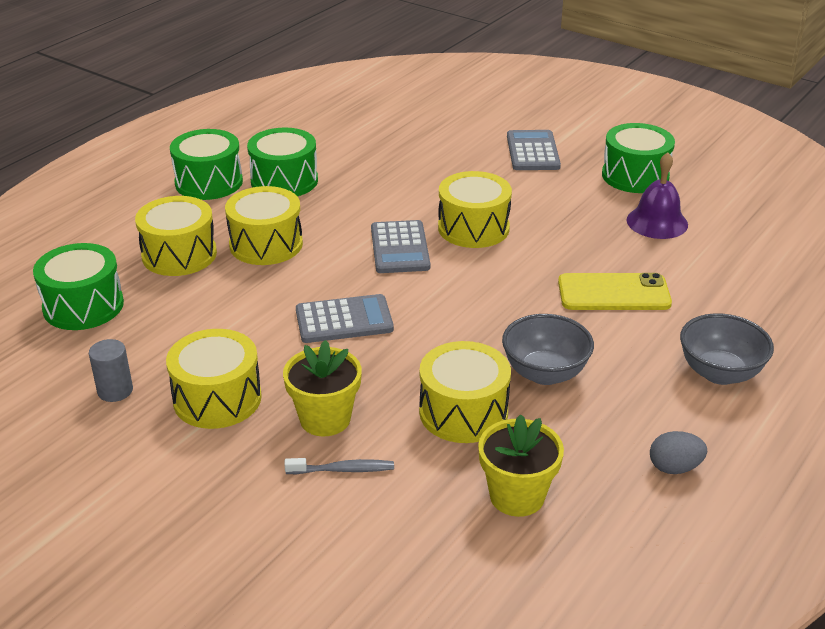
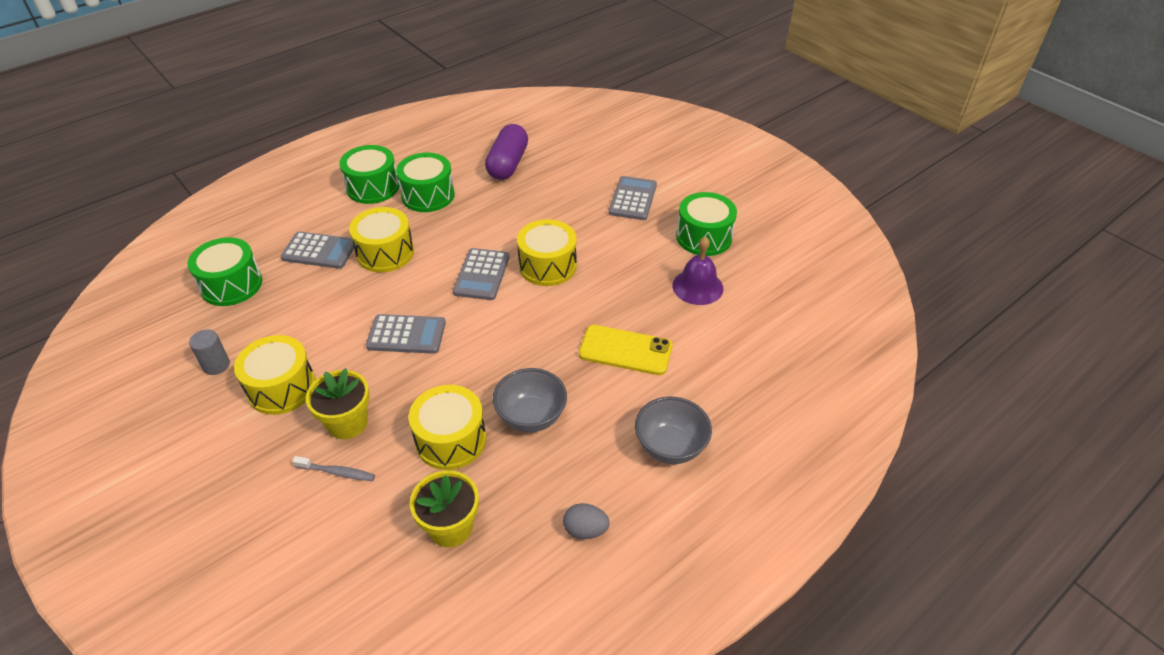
camera: 15 degrees right, 10 degrees up
(179, 255) = (319, 251): yellow drum -> grey calculator
(364, 138) = (508, 164): none -> purple capsule

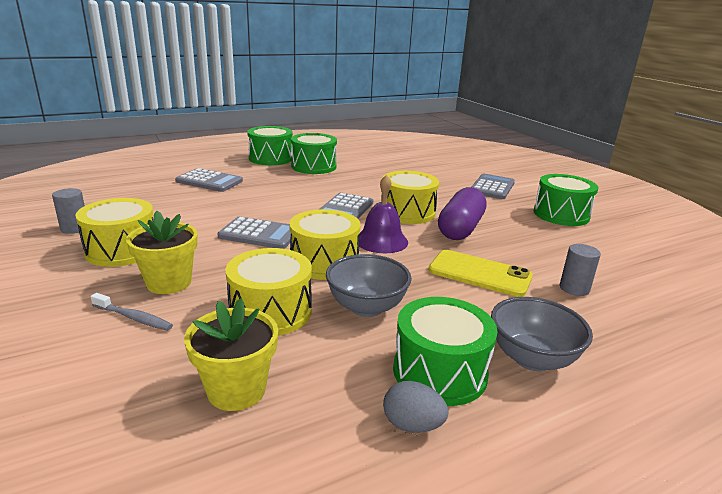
camera: 10 degrees right, 20 degrees down
(231, 285) = (125, 188): green drum -> green drum (439, 372)
(385, 253) = (264, 188): yellow drum -> yellow drum (324, 262)
(508, 164) = (385, 160): purple capsule -> purple capsule (460, 229)
(697, 287) = (557, 242): purple bell -> purple bell (381, 241)
(709, 353) = (574, 288): none -> grey cylinder

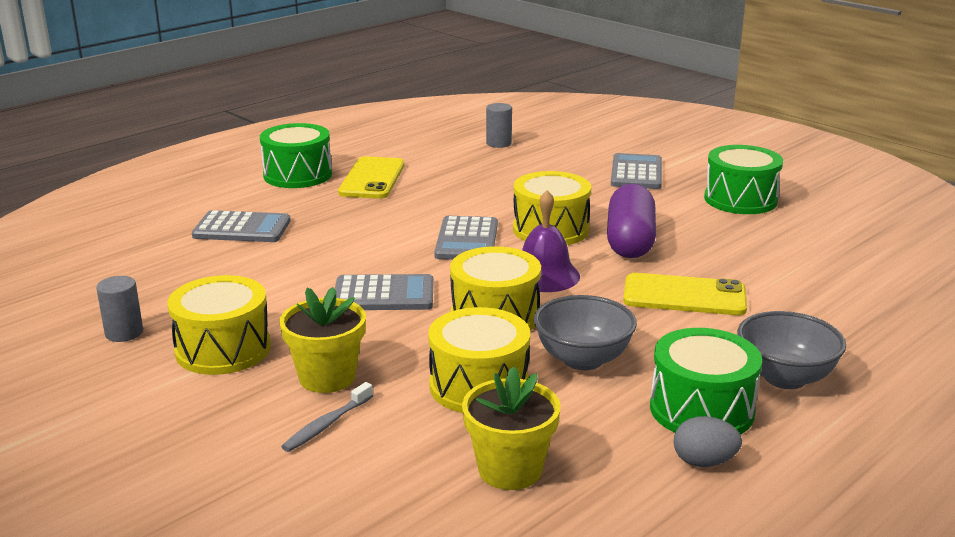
camera: 15 degrees left, 0 degrees up
(134, 318) = (326, 425): grey toothbrush -> grey toothbrush turned 120 degrees clockwise
(313, 166) = (372, 179): green drum -> yellow phone
(574, 288) = (795, 294): grey cylinder -> grey cylinder (498, 143)

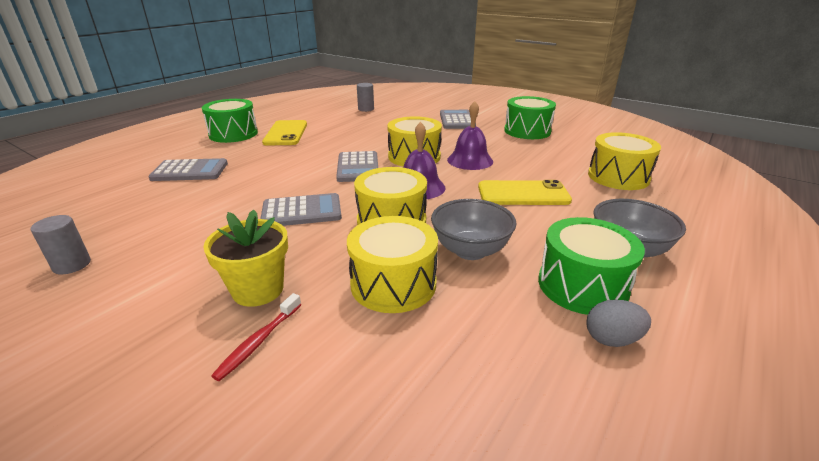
camera: 10 degrees left, 5 degrees up
(223, 349) = (163, 272): yellow drum -> yellow drum (618, 177)
(326, 425) = (258, 341): grey toothbrush -> red toothbrush
(510, 470) = (444, 372): yellow flower pot -> none
(630, 241) = (470, 160): purple capsule -> purple bell

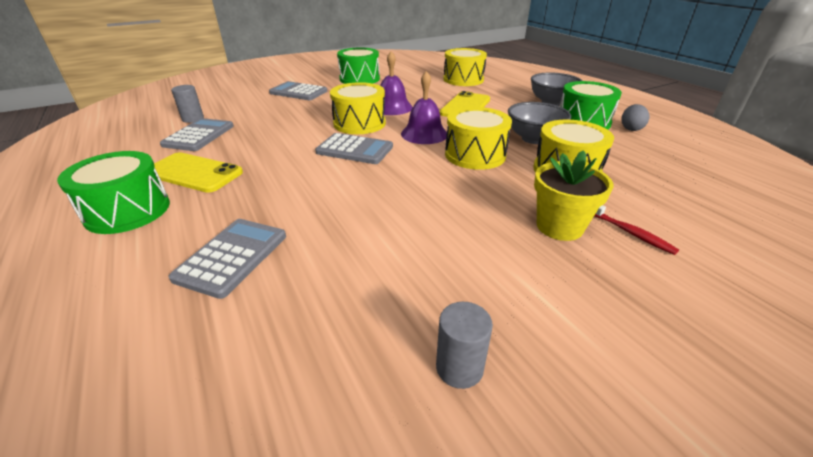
camera: 65 degrees left, 5 degrees up
(302, 211) = (428, 190): grey calculator -> grey calculator (199, 135)

